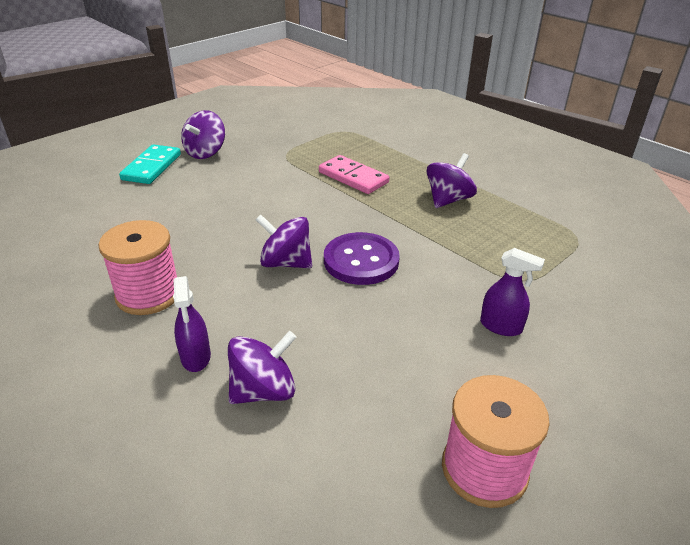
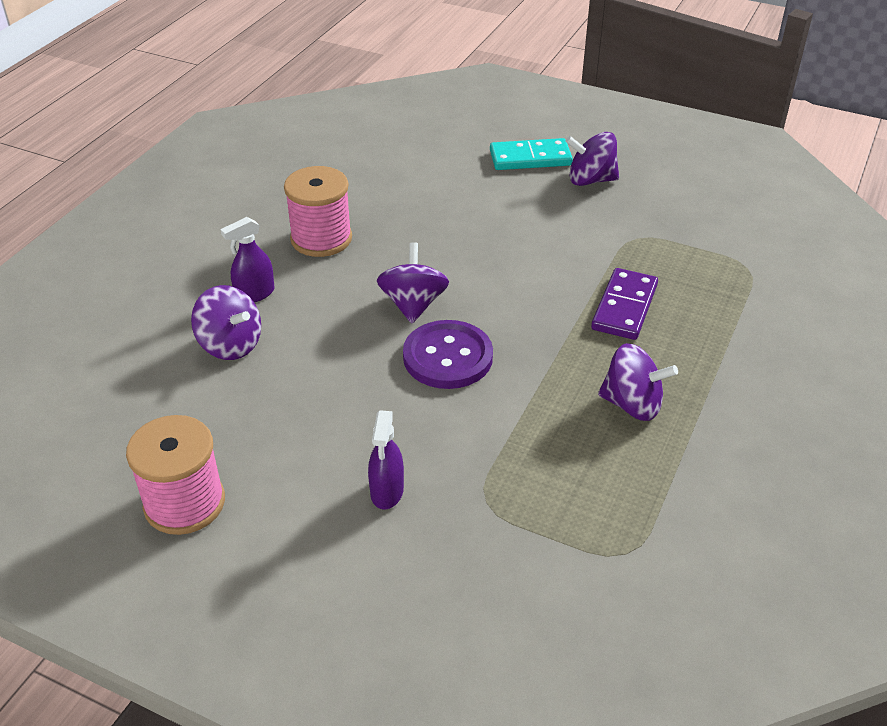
camera: 70 degrees right, 5 degrees up
(353, 177) = (624, 307): pink domino -> purple domino

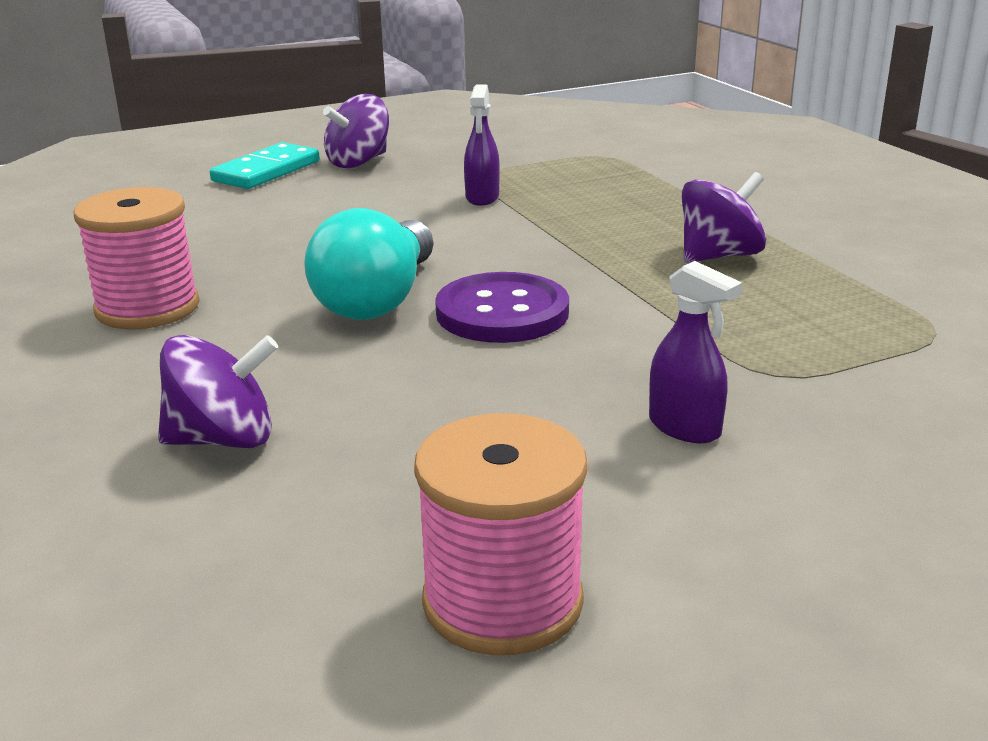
camera: 50 degrees left, 15 degrees down
(254, 294) = (156, 386): purple spray bottle -> purple spray bottle (482, 198)
(413, 304) = (378, 299): purple spinning top -> turquoise light bulb
(624, 307) = (571, 212): purple domino -> none

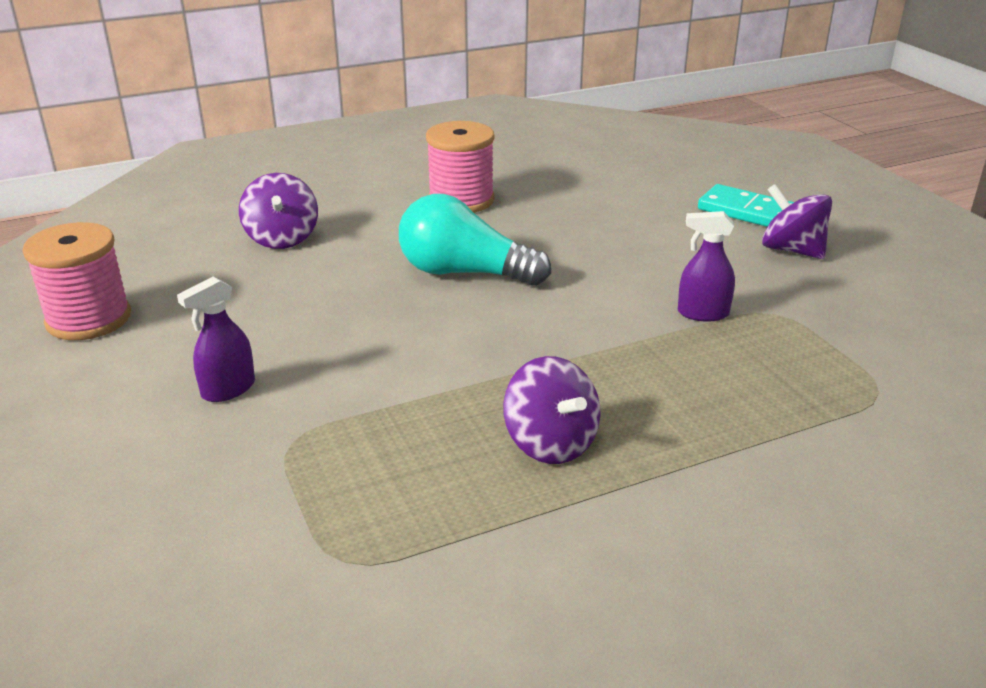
camera: 90 degrees right, 5 degrees up
(502, 312) = (433, 322): purple button -> none

